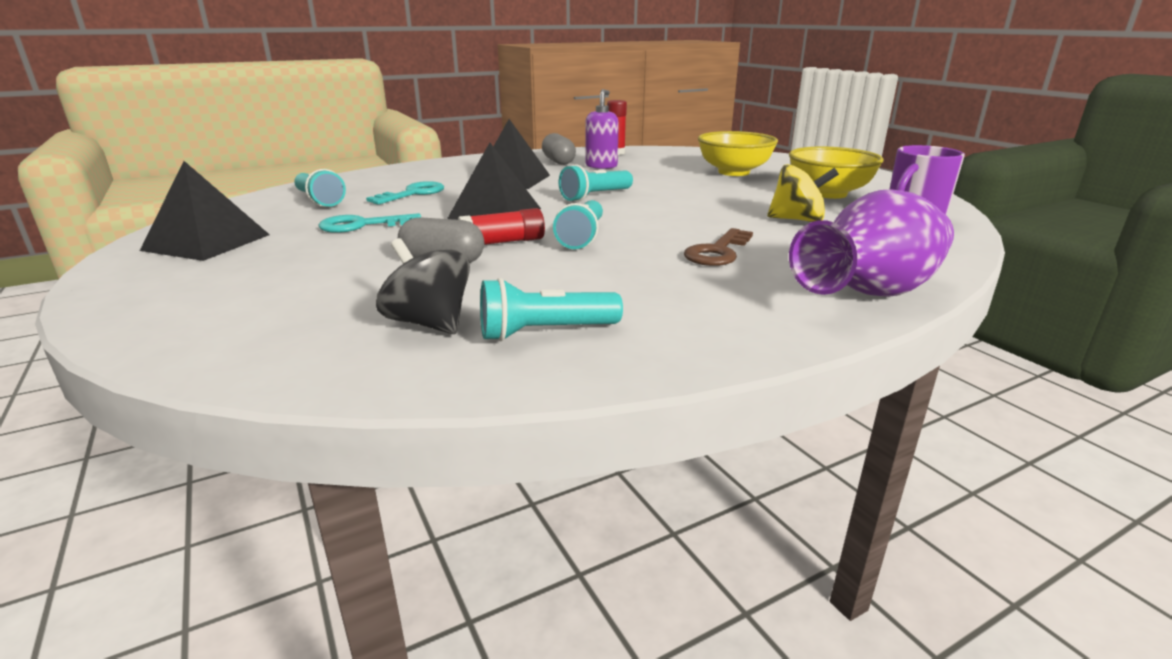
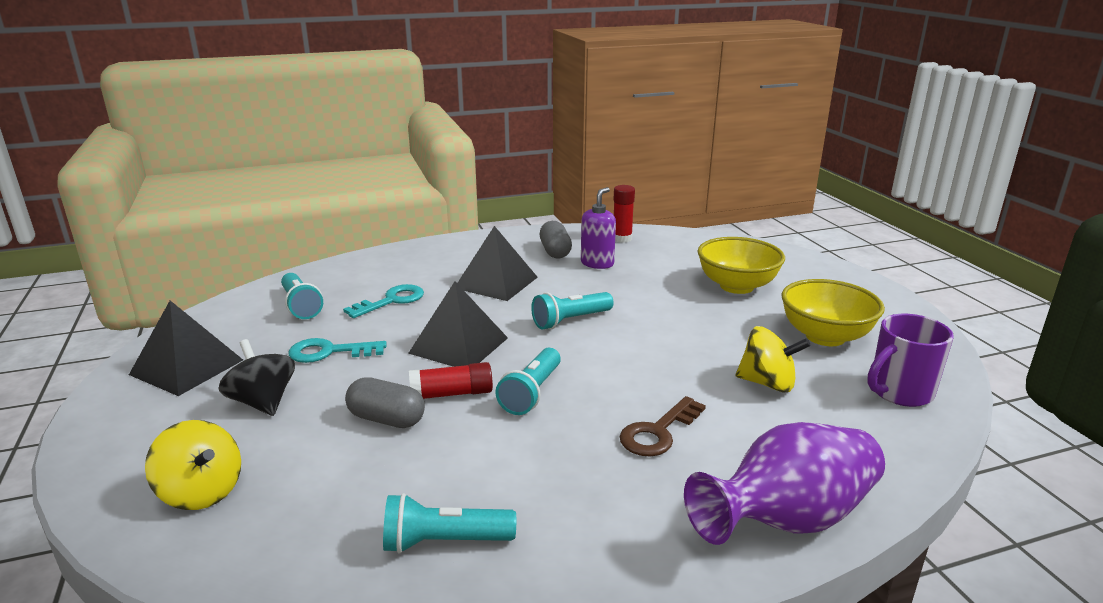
camera: 10 degrees right, 0 degrees up
(254, 320) = (202, 492): none -> yellow spinning top
(429, 323) = (347, 515): black spinning top -> black spinning top (263, 402)

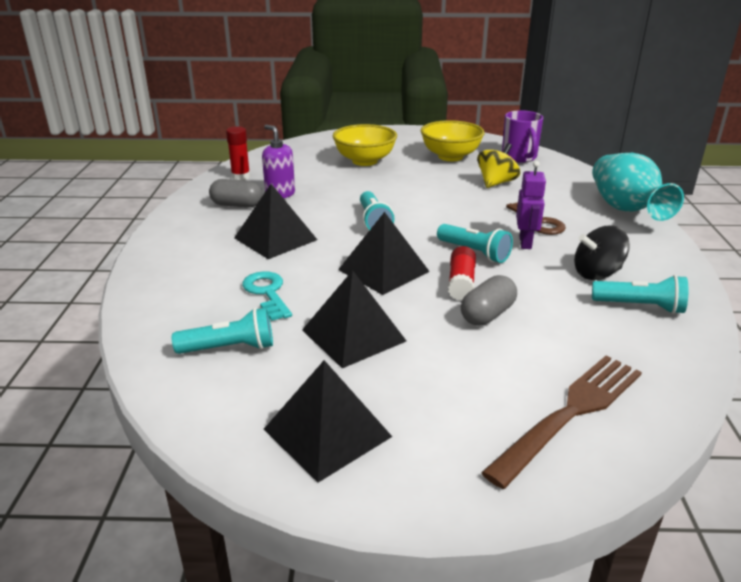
camera: 70 degrees left, 5 degrees up
(202, 492) = (570, 413): yellow spinning top -> brown fork
(263, 402) = (432, 378): black spinning top -> black spinning top (597, 273)
(329, 352) = (353, 335): turquoise key -> black pyramid
(444, 542) = (640, 306): turquoise flashlight -> turquoise flashlight turned 90 degrees counterclockwise
(584, 427) = (525, 243): none -> purple robot
(787, 519) = (625, 209): purple vase -> turquoise vase

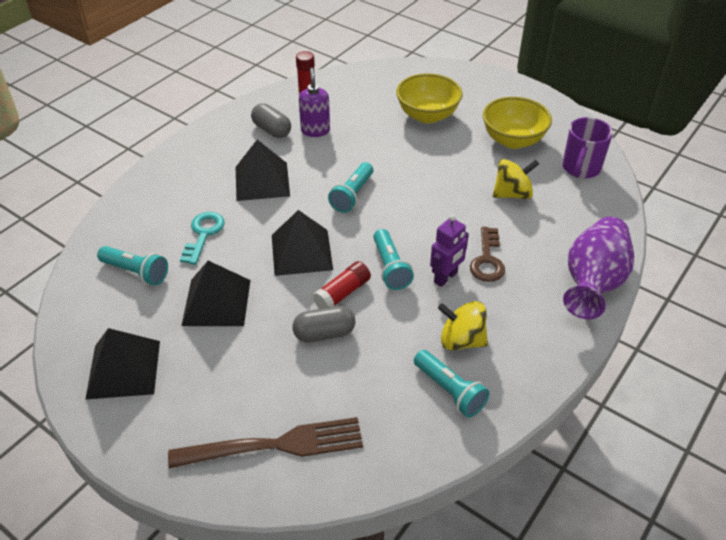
camera: 35 degrees right, 15 degrees up
(597, 273) = (461, 340): black spinning top -> yellow spinning top
(625, 209) = (592, 283): turquoise vase -> purple vase

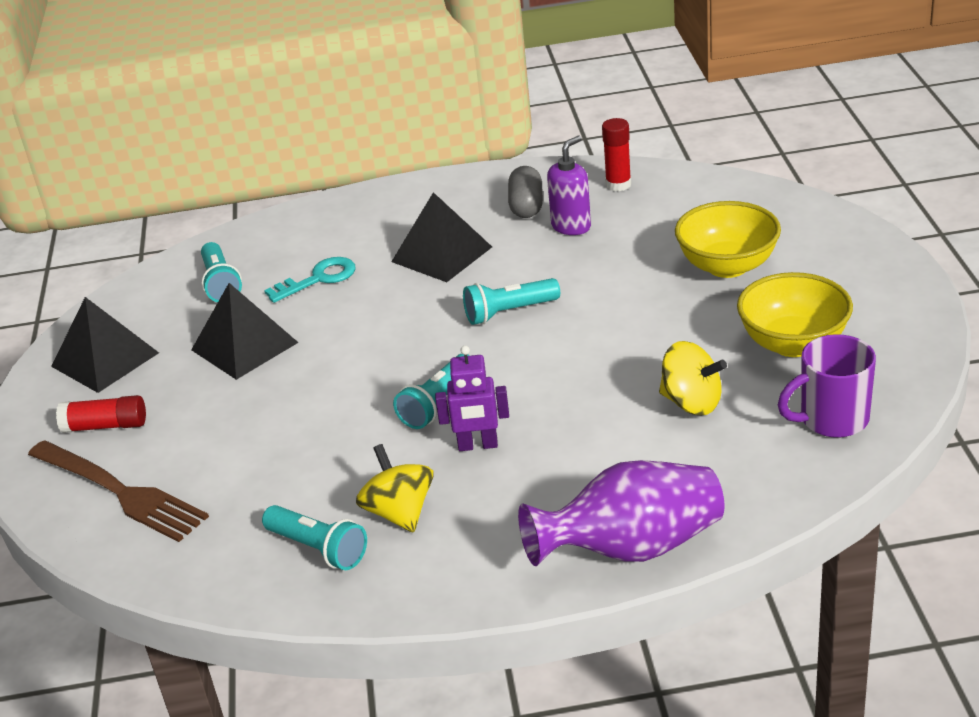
camera: 50 degrees right, 10 degrees down
(301, 252) = (378, 342): black pyramid -> none
(324, 333) = (289, 427): grey capsule -> none
(342, 293) = (357, 401): red glue stick -> red glue stick (105, 426)
(450, 391) = (318, 549): turquoise flashlight -> turquoise flashlight turned 60 degrees counterclockwise
(487, 260) = (549, 454): brown key -> none

